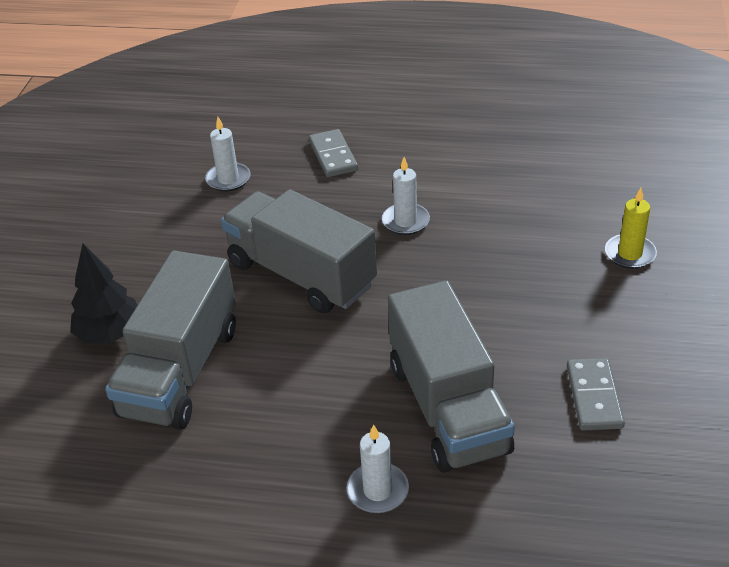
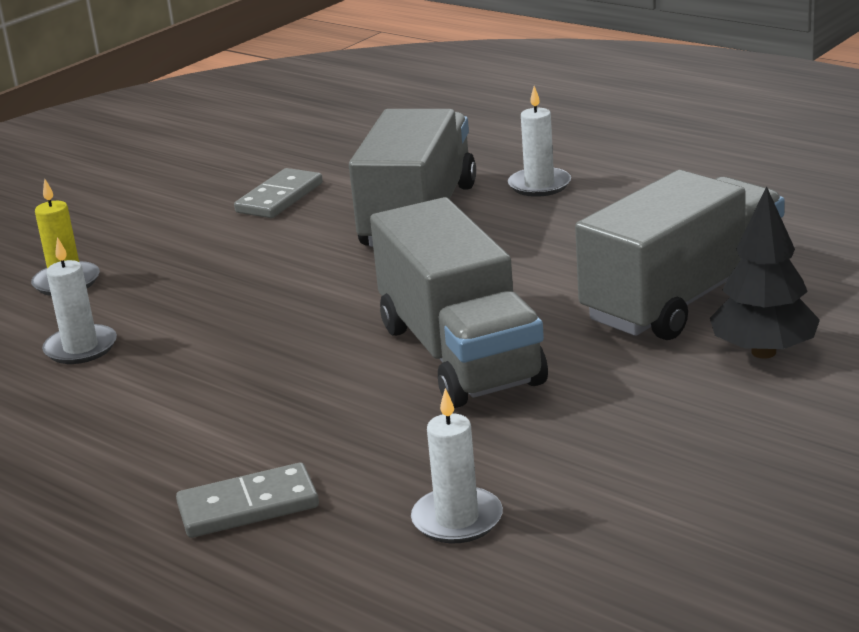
camera: 150 degrees left, 15 degrees down
(333, 156) = (248, 506): grey domino -> grey domino turned 60 degrees clockwise
(405, 221) = (259, 379): white candle -> white candle (81, 348)

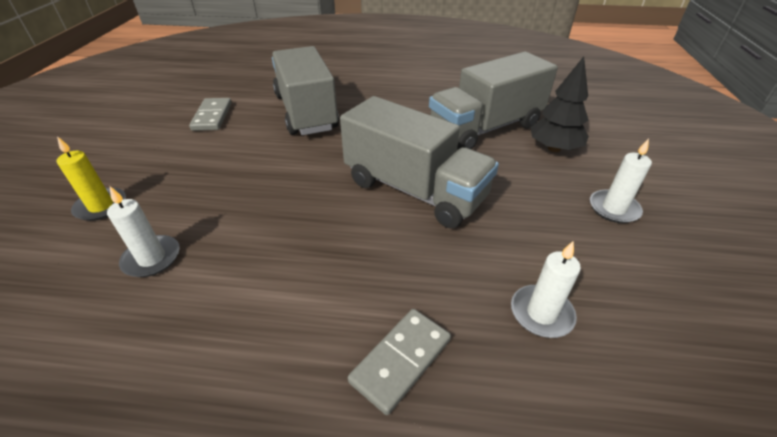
camera: 35 degrees left, 15 degrees up
(539, 185) = (352, 84): white candle -> white candle (613, 208)
(684, 298) = (485, 128): grey truck -> grey truck turned 135 degrees counterclockwise

